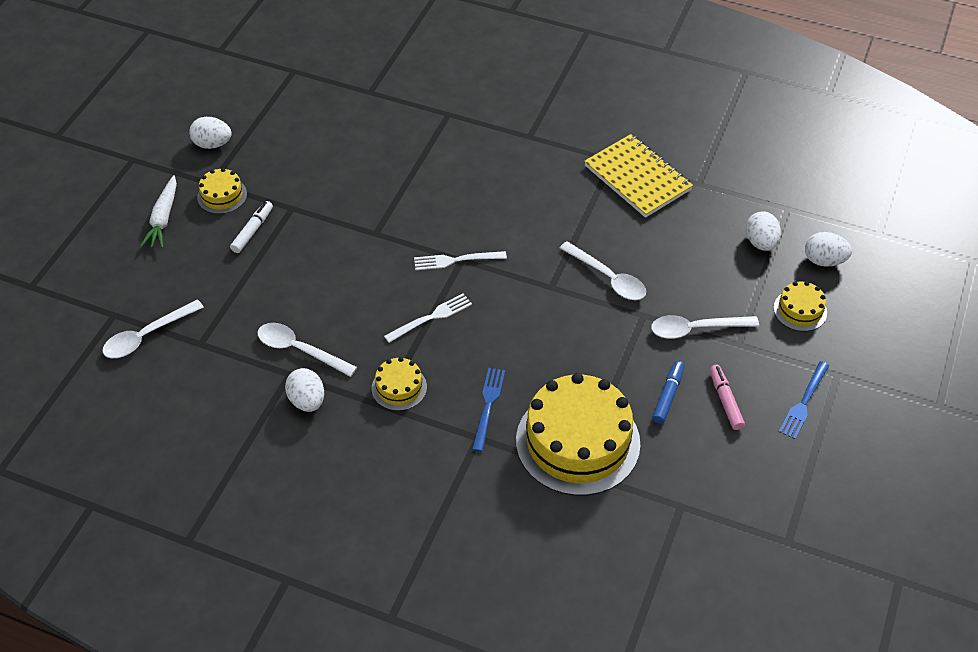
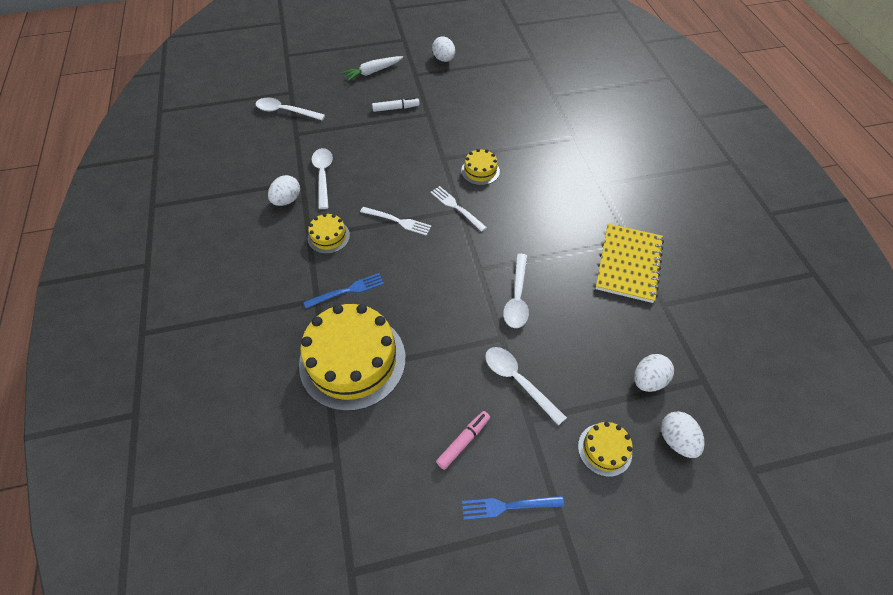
camera: 55 degrees right, 5 degrees up
(222, 195) = (410, 83): yellow cake -> yellow cake (480, 171)
(668, 396) = (437, 397): blue marker -> none

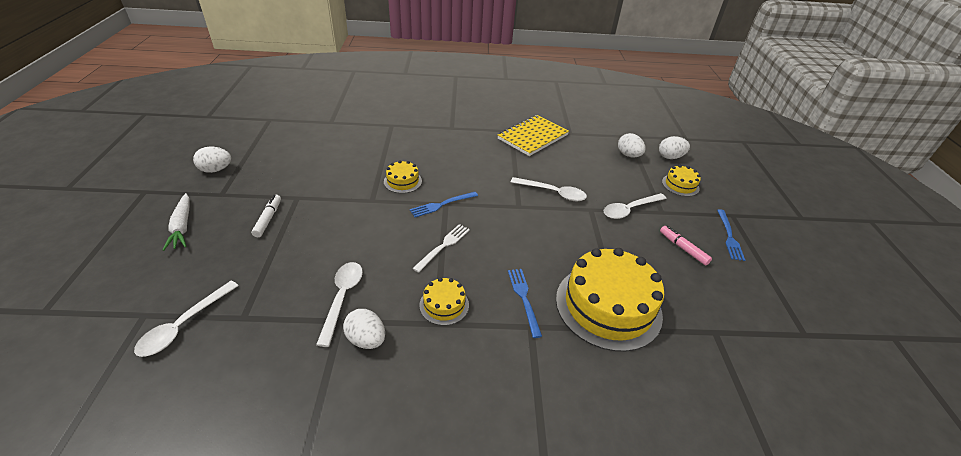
camera: 80 degrees left, 15 degrees down
(323, 176) = (342, 298): white spoon -> white spoon turned 90 degrees clockwise
(456, 207) = (441, 205): white fork -> blue fork
(629, 264) = (532, 137): yellow notebook -> yellow notebook turned 75 degrees counterclockwise

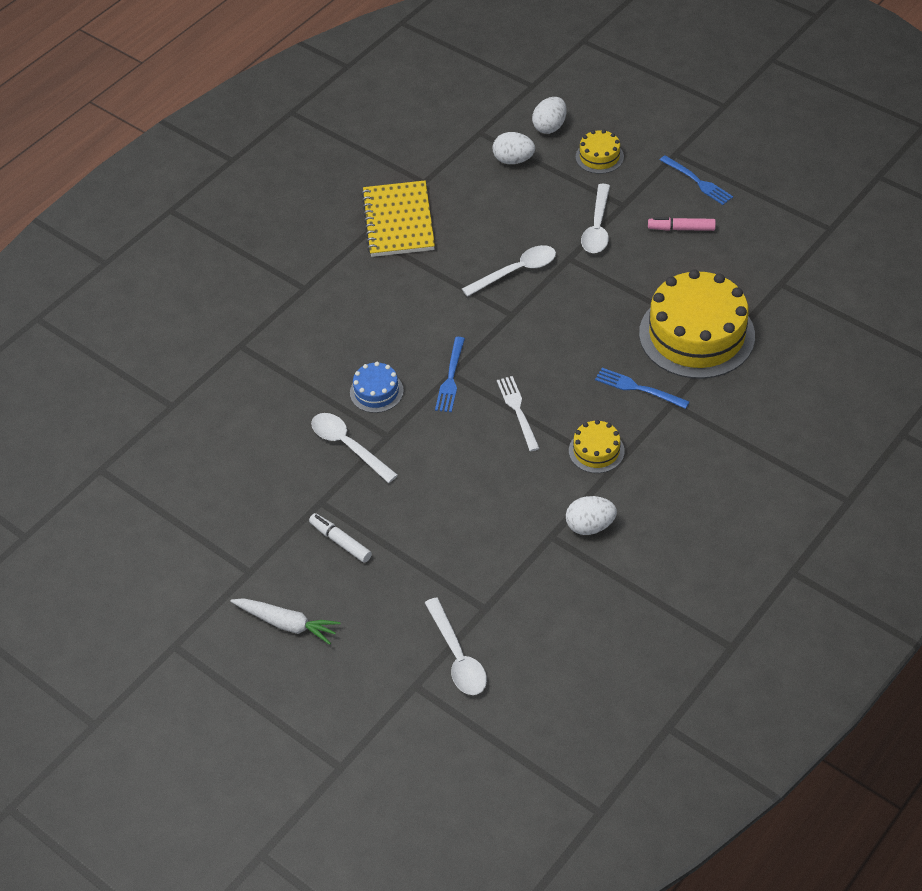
camera: 45 degrees left, 10 degrees up
(216, 170) = (187, 562): white egg -> none
(342, 298) = (523, 523): white spoon -> white spoon (348, 446)
(402, 181) = (376, 391): yellow cake -> blue cake

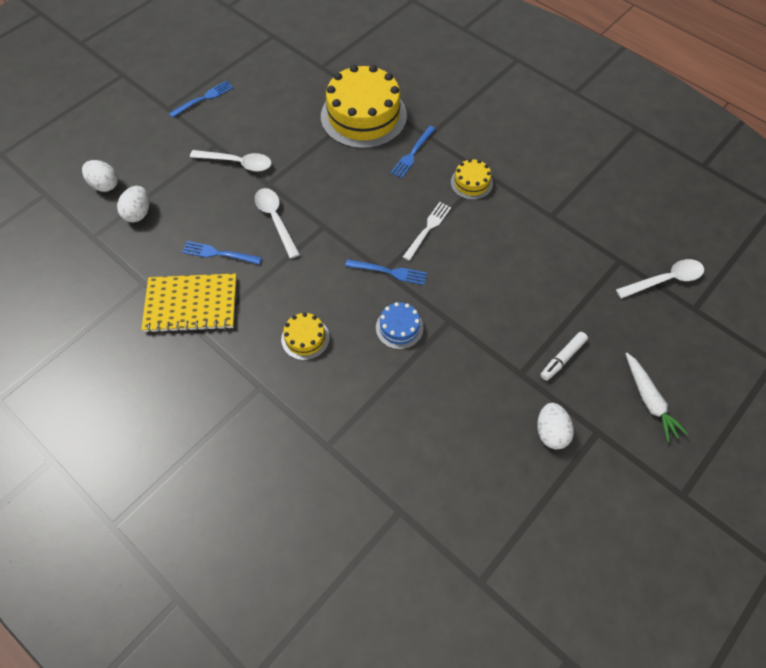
camera: 90 degrees left, 10 degrees up
(287, 624) = (649, 400): white carrot -> white carrot turned 135 degrees clockwise
(348, 446) = (459, 351): white spoon -> none
(465, 231) = (218, 253): none -> blue fork
(517, 410) = (428, 228): white fork -> white fork turned 135 degrees clockwise
(590, 526) = (541, 192): white egg -> white egg (551, 432)
(599, 157) = (154, 155): yellow cake -> yellow cake (305, 338)
(681, 228) = (252, 113): pink marker -> none

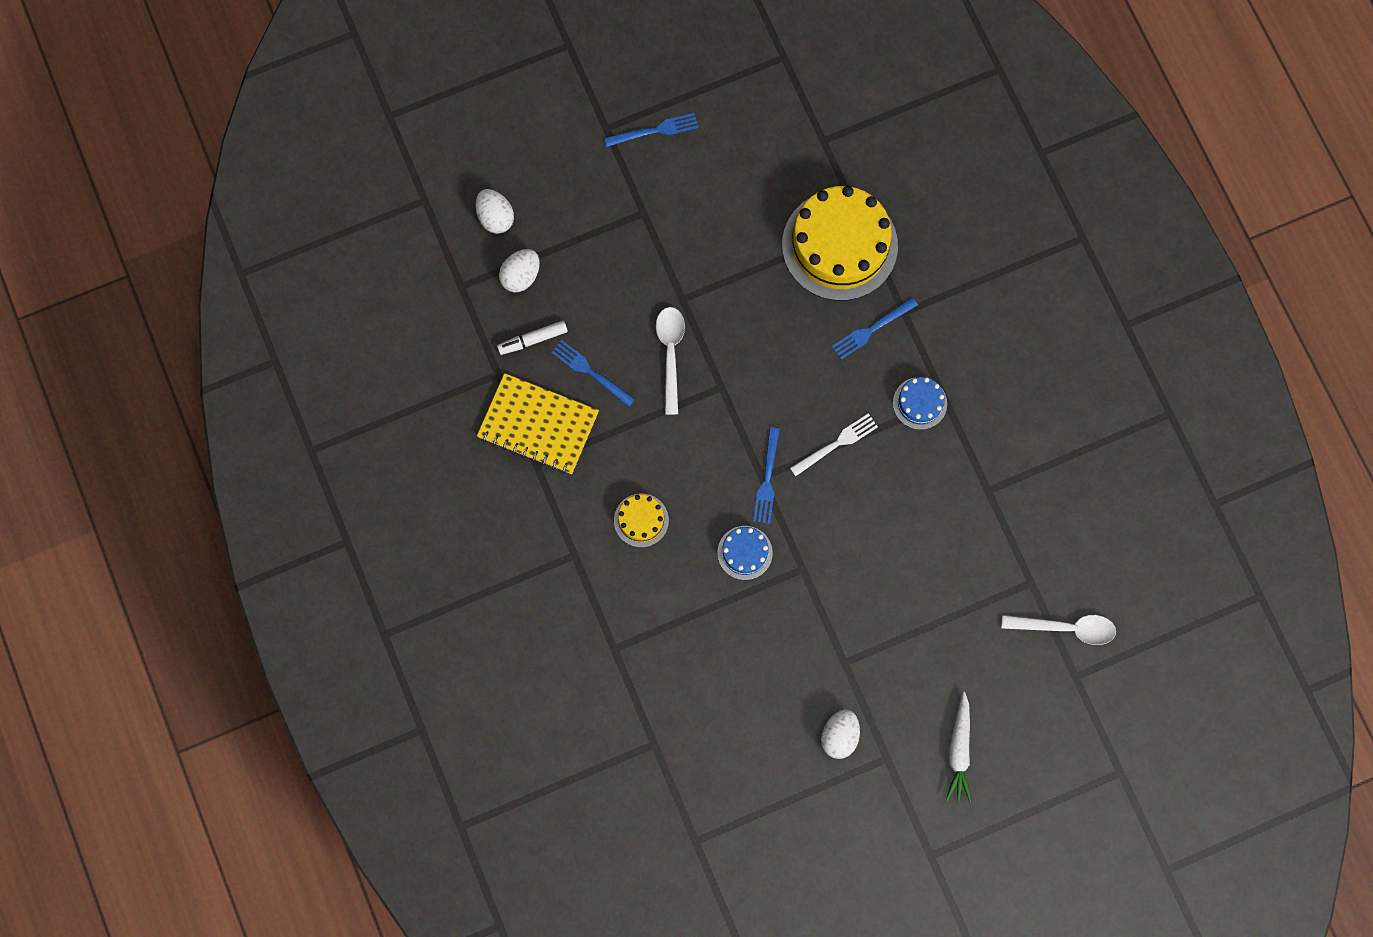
camera: 25 degrees right, 15 degrees up
(237, 163) = (658, 252): white spoon -> none
(390, 272) = (767, 480): blue fork -> blue fork turned 60 degrees clockwise
(471, 183) = (920, 403): yellow cake -> blue cake
(562, 358) = (897, 665): white marker -> white marker (533, 340)

